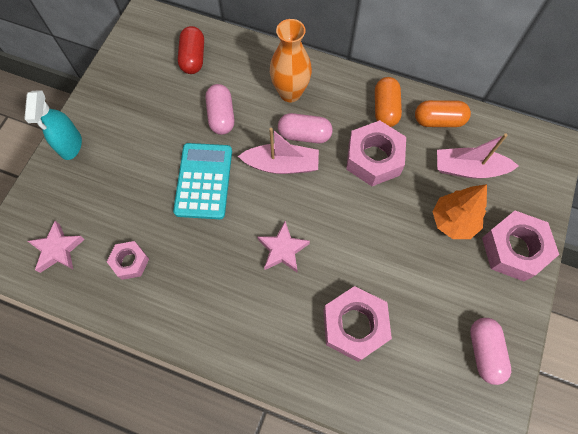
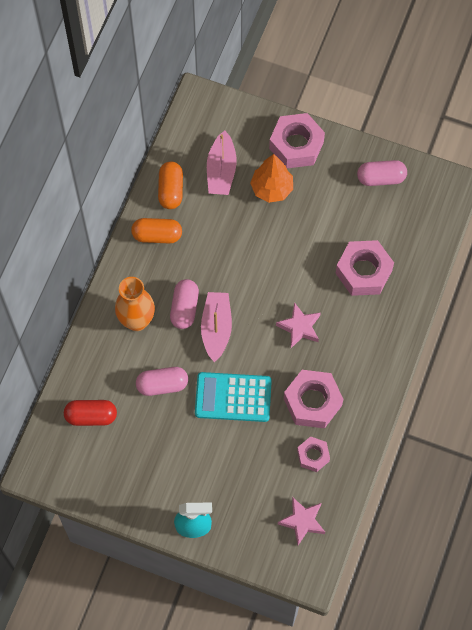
camera: 90 degrees left, 0 degrees up
(374, 158) = (210, 248): pink nut -> pink nut (312, 402)

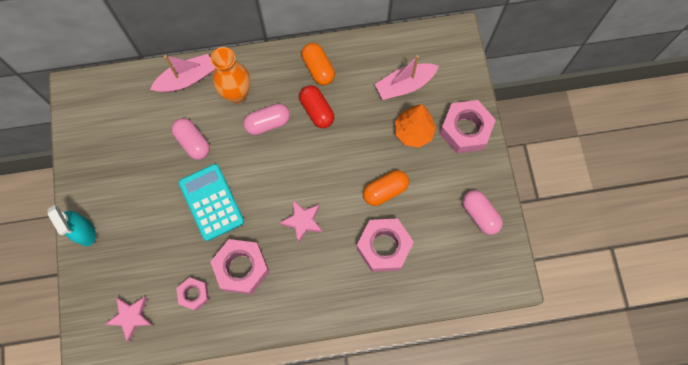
camera: 60 degrees right, 5 degrees up
(91, 416) = (139, 105): red capsule -> red capsule (317, 111)
(171, 190) = (363, 57): orange capsule -> orange capsule (385, 191)
(216, 328) = (264, 157): pink boat -> pink boat (186, 79)

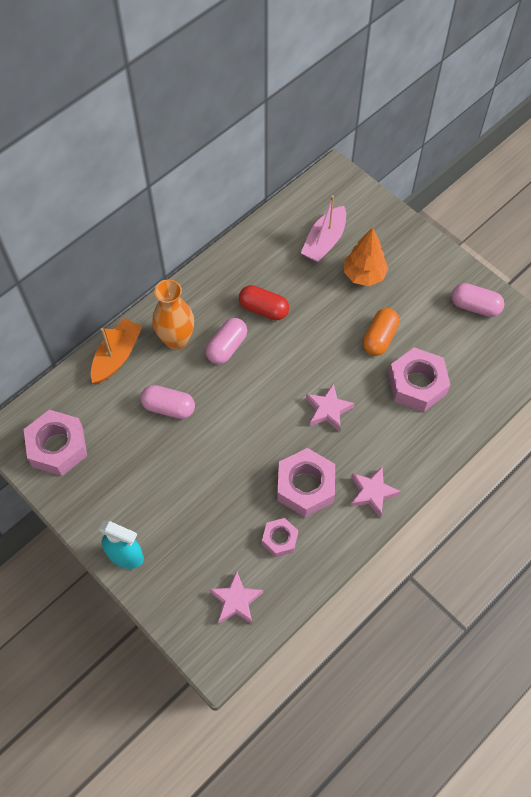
camera: 35 degrees left, 10 degrees down
(186, 79) = (117, 356): pink boat -> orange boat
(211, 202) = (230, 448): turquoise calculator -> none
(285, 307) = (372, 493): none -> pink star
(318, 68) = (235, 273): orange capsule -> none
(465, 130) = (406, 246): pink nut -> pink nut (58, 447)

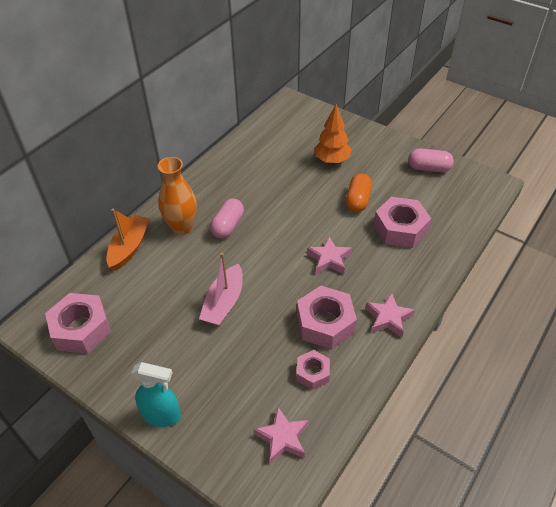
camera: 10 degrees left, 15 degrees down
(168, 407) = (184, 279): pink capsule -> none
(263, 309) = (254, 194): red capsule -> none
(324, 241) = (293, 143): pink boat -> pink boat (224, 302)

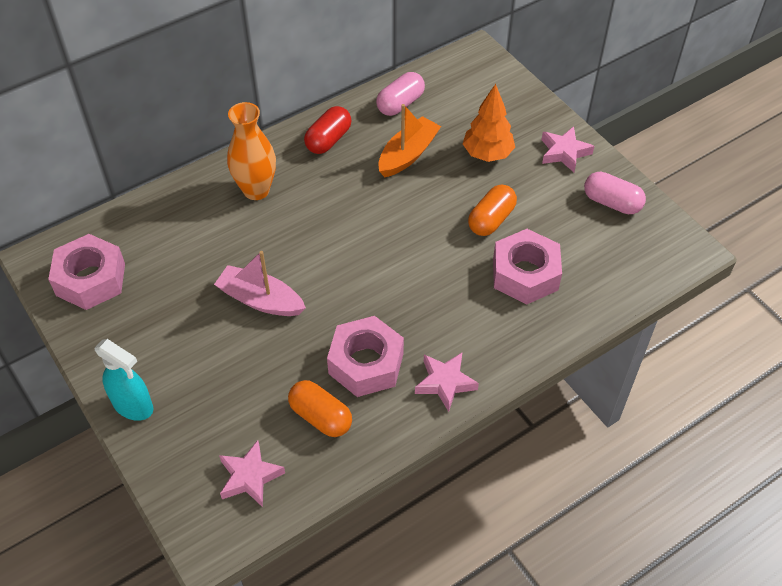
camera: 20 degrees right, 5 degrees up
(129, 247) = (185, 197): orange boat -> orange boat (408, 154)
(217, 180) = (328, 140): none -> red capsule
(224, 302) = (260, 300): pink boat -> pink boat turned 75 degrees clockwise
(228, 226) = (311, 205): pink capsule -> pink capsule (400, 104)
(312, 373) = (320, 417): pink nut -> orange capsule
(329, 259) = (412, 286): pink star -> pink star (564, 152)

